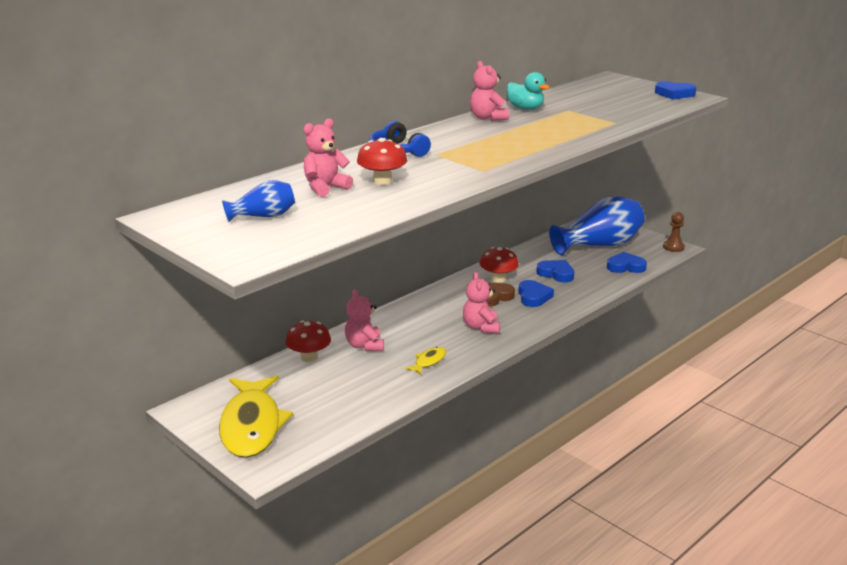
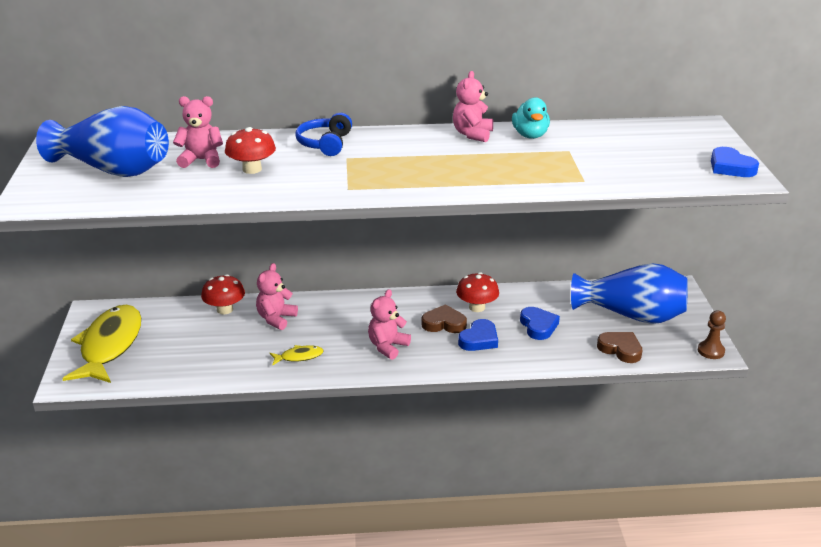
camera: 40 degrees right, 5 degrees up
(251, 426) = (110, 345): yellow fish -> yellow fish turned 150 degrees clockwise
(263, 216) = (113, 170): blue vase -> blue vase, size x2.05
(625, 267) = (620, 349): blue heart -> brown heart

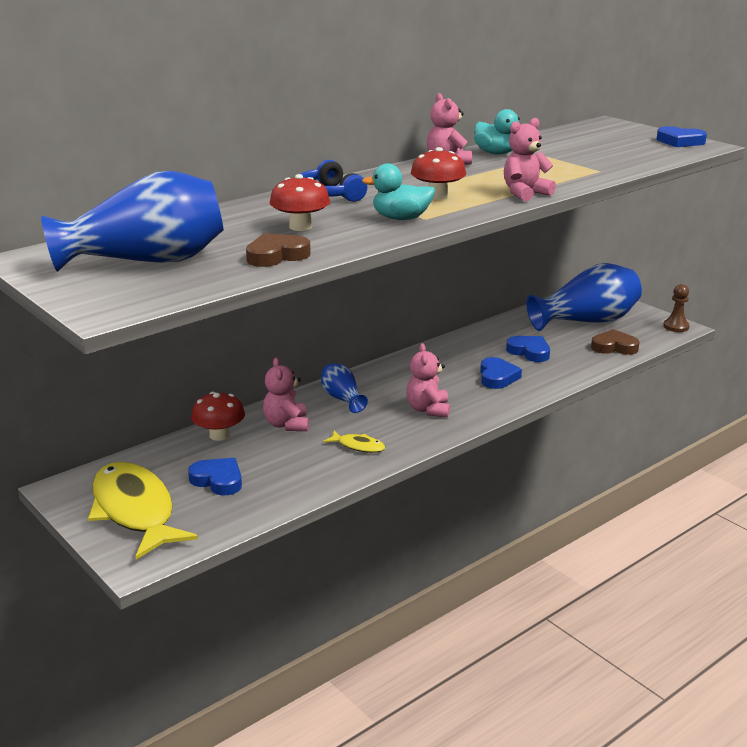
camera: 35 degrees left, 5 degrees down
(181, 344) = (218, 480): none -> blue heart
(201, 160) = (231, 232): pink teddy bear -> pink teddy bear (525, 193)
(299, 357) = (358, 446): yellow fish -> yellow fish turned 75 degrees clockwise
(331, 183) = (401, 218): none -> turquoise duck
(340, 312) = (342, 398): none -> blue vase
(444, 323) = (450, 376): brown heart -> brown heart (276, 256)
(477, 307) = (459, 355): red mushroom -> red mushroom (437, 196)

